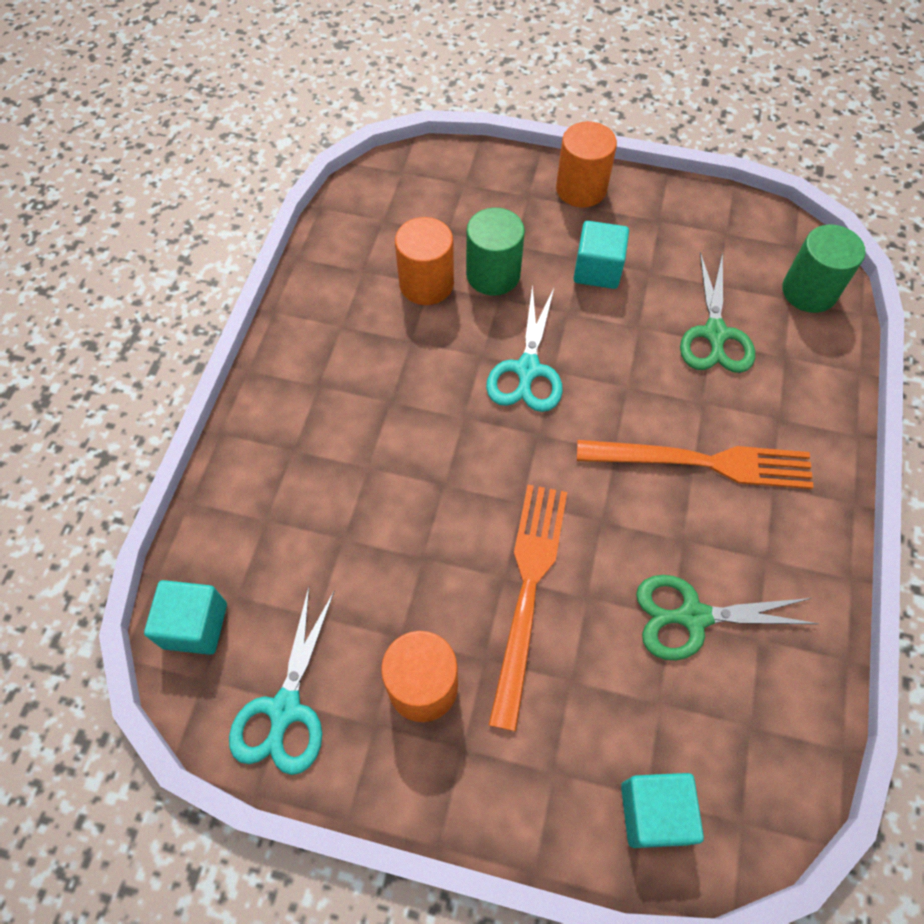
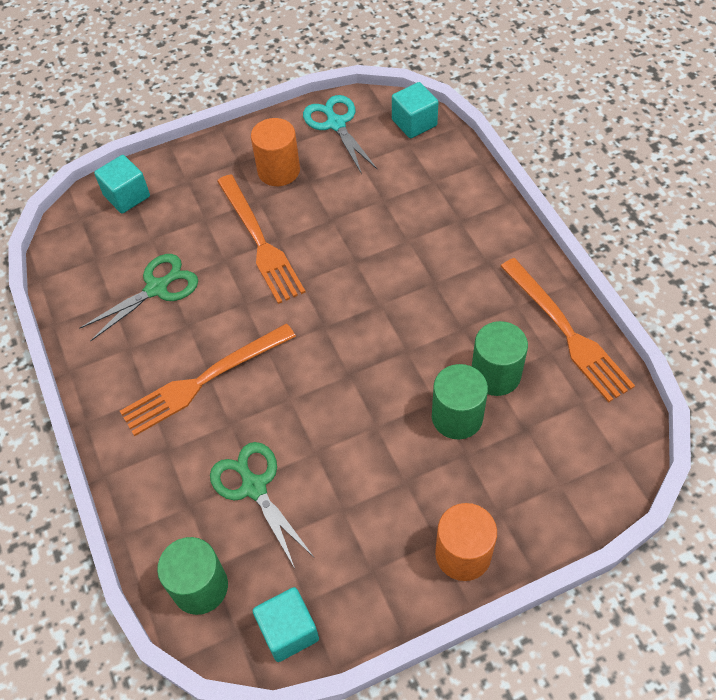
camera: 145 degrees right, 5 degrees down
(329, 276) = (566, 332): none -> orange fork
(426, 284) = (495, 374): orange cylinder -> green cylinder
(527, 369) = (367, 363): turquoise scissors -> none
(597, 270) = (384, 479): turquoise cube -> turquoise cube (288, 631)

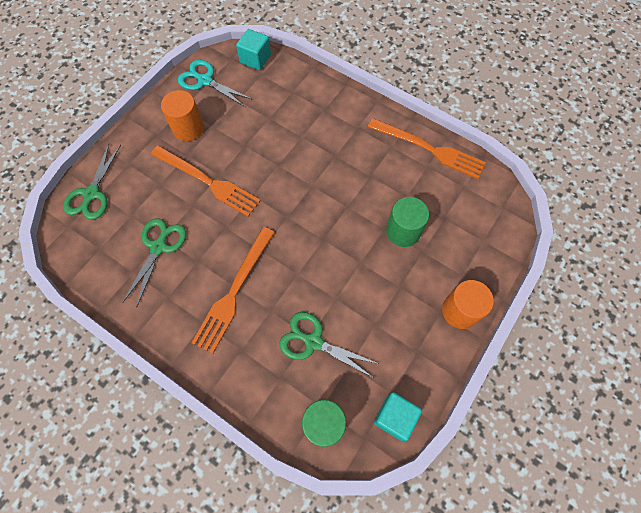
camera: 35 degrees left, 10 degrees up
(127, 196) = (92, 194): turquoise cube -> green scissors
(495, 374) = (407, 194): green cylinder -> none

